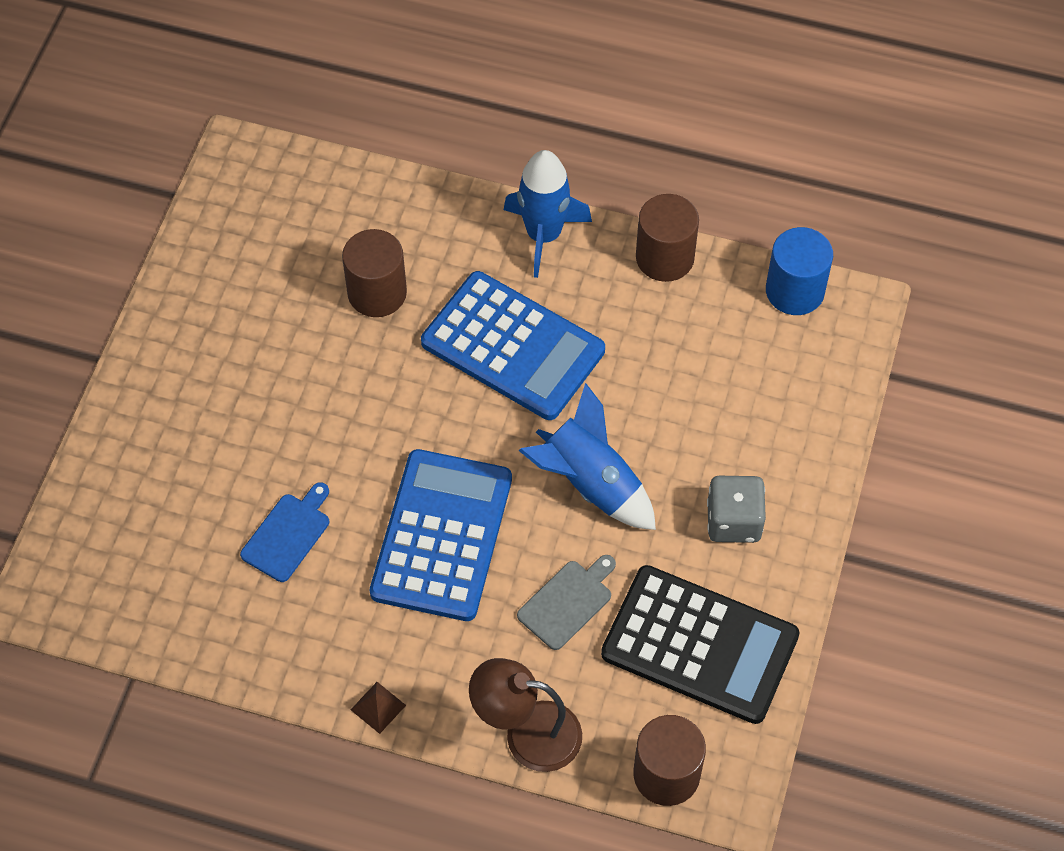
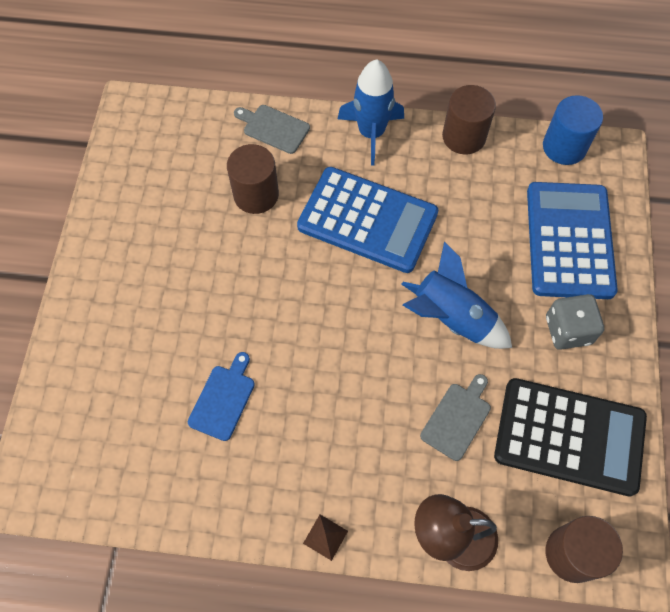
camera: 10 degrees left, 5 degrees up
(417, 209) = (273, 128): none -> grey cutting board
(441, 535) = (346, 379): blue calculator -> blue calculator (569, 240)

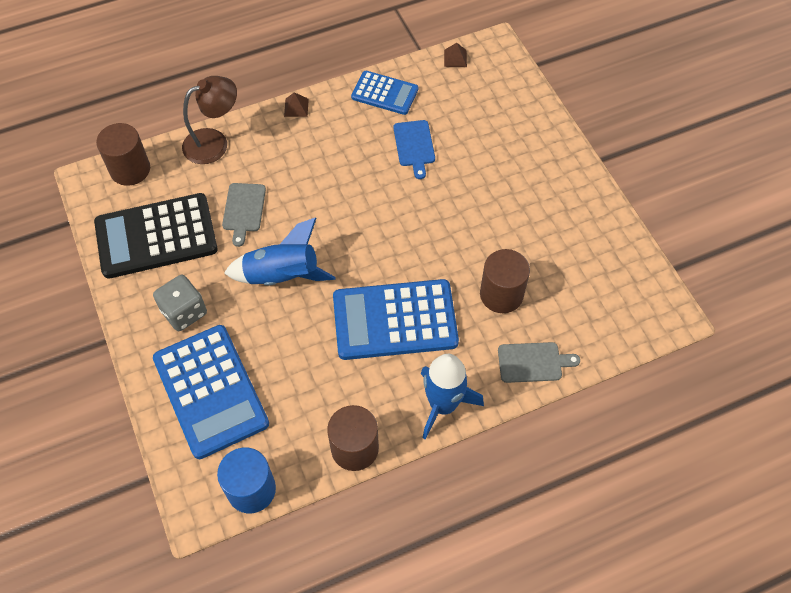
camera: 150 degrees right, 5 degrees down
(85, 502) = (455, 58): none -> brown pyramid
(206, 496) = (385, 93): none -> blue calculator

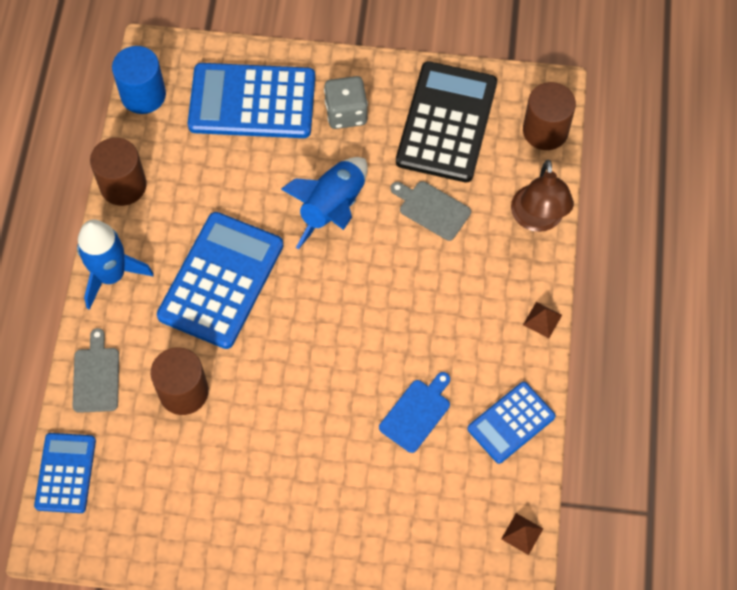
camera: 120 degrees right, 5 degrees up
(414, 146) = (417, 413): blue cutting board -> blue cutting board turned 105 degrees clockwise
(533, 362) = (96, 376): grey cutting board -> grey cutting board turned 150 degrees clockwise
(619, 337) = (65, 473): none -> blue calculator

